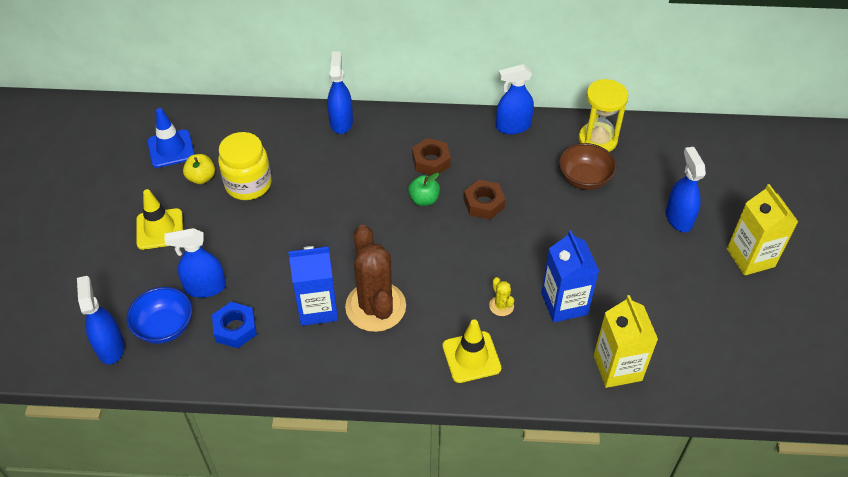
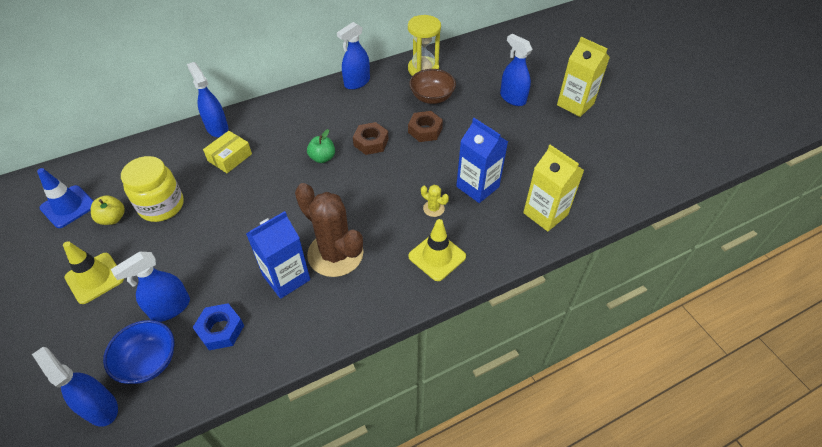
camera: 30 degrees left, 0 degrees up
(335, 160) = (230, 157): none -> yellow box
(431, 161) = (310, 129): brown nut -> brown nut (425, 130)

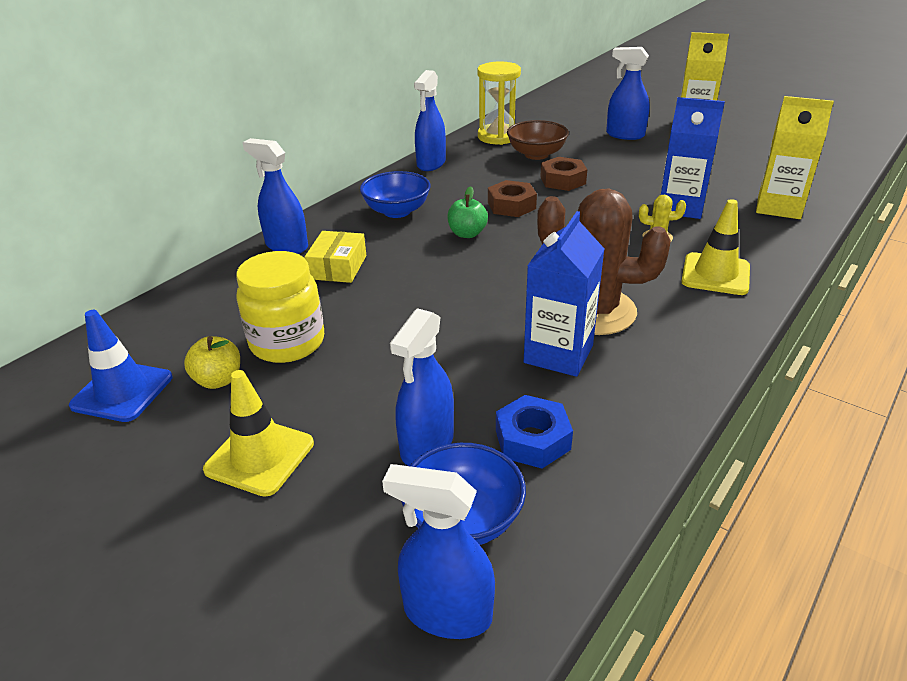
camera: 25 degrees left, 15 degrees down
(299, 121) = (397, 211): none -> blue bowl

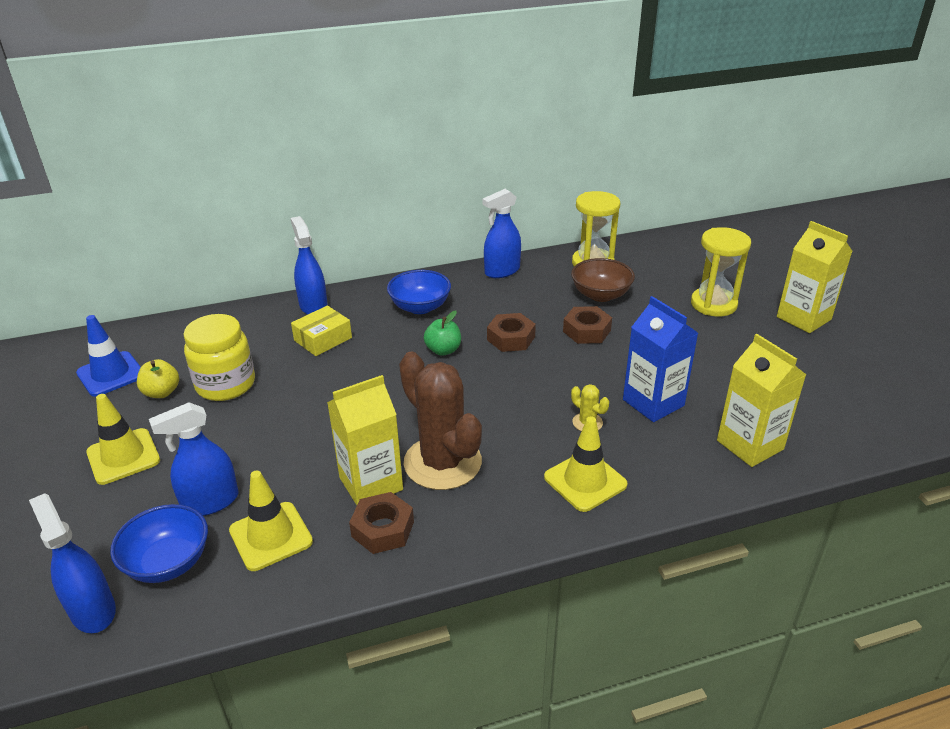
camera: 35 degrees right, 0 degrees up
(532, 439) = (271, 536): blue nut -> yellow traffic cone
(558, 354) = (371, 483): blue carton -> yellow carton
(622, 381) = (382, 529): none -> brown nut
(625, 135) = (713, 304): blue spray bottle -> yellow hourglass

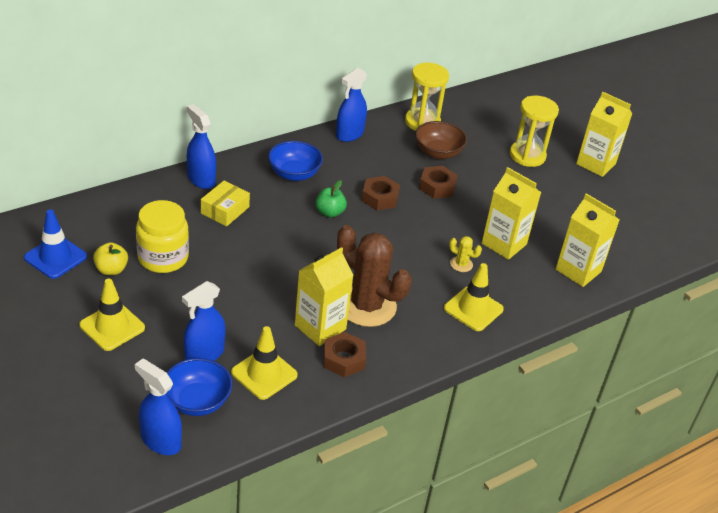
camera: 20 degrees left, 5 degrees up
(653, 402) = (504, 244): blue carton -> yellow carton

